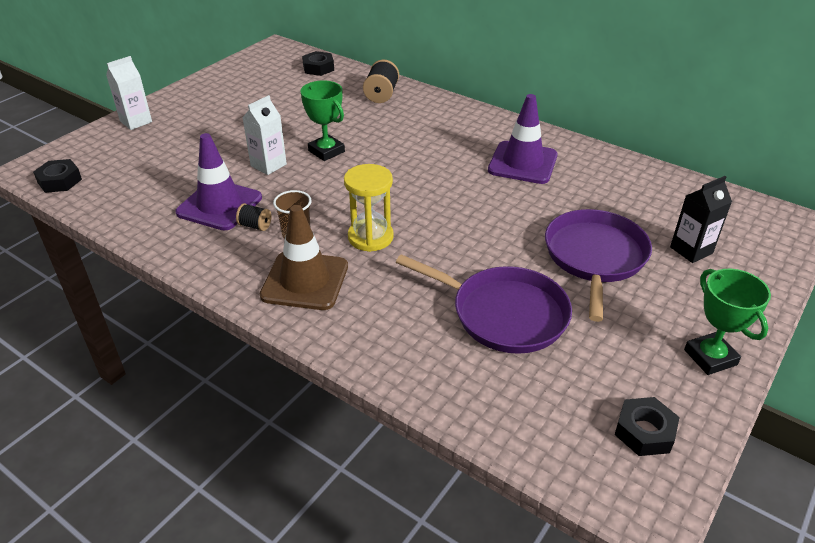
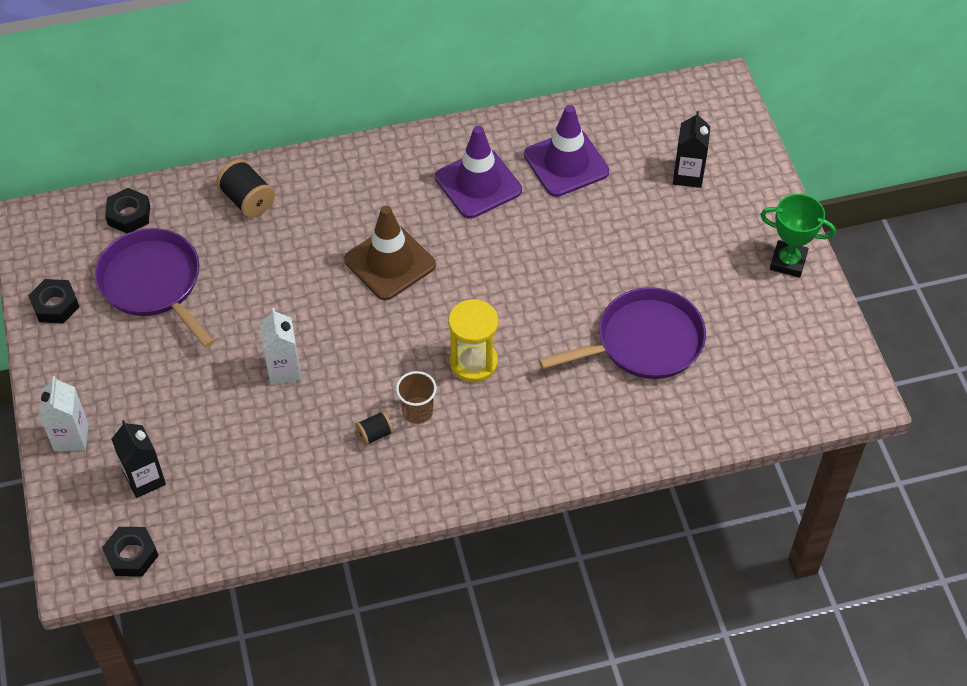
camera: 50 degrees left, 15 degrees up
(126, 158) = (145, 479): none -> black carton
(219, 205) = (314, 444): purple traffic cone -> purple traffic cone (566, 163)
(305, 281) = (487, 442): brown traffic cone -> brown traffic cone (390, 262)
(326, 151) = (307, 311): green trophy -> none
(594, 257) = (639, 238): purple pan -> purple pan (153, 283)
(644, 431) = (810, 350): black nut -> black nut (55, 305)

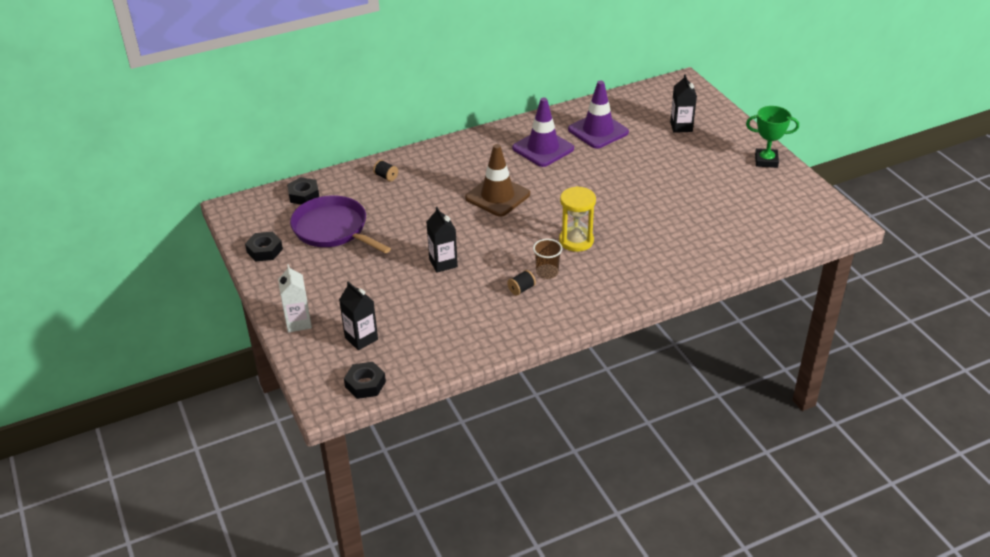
camera: 10 degrees left, 15 degrees down
(247, 200) = (386, 177): black spool -> black spool, size x0.59
(284, 370) = (443, 263): white carton -> black carton
(644, 341) = (689, 214): purple pan -> none

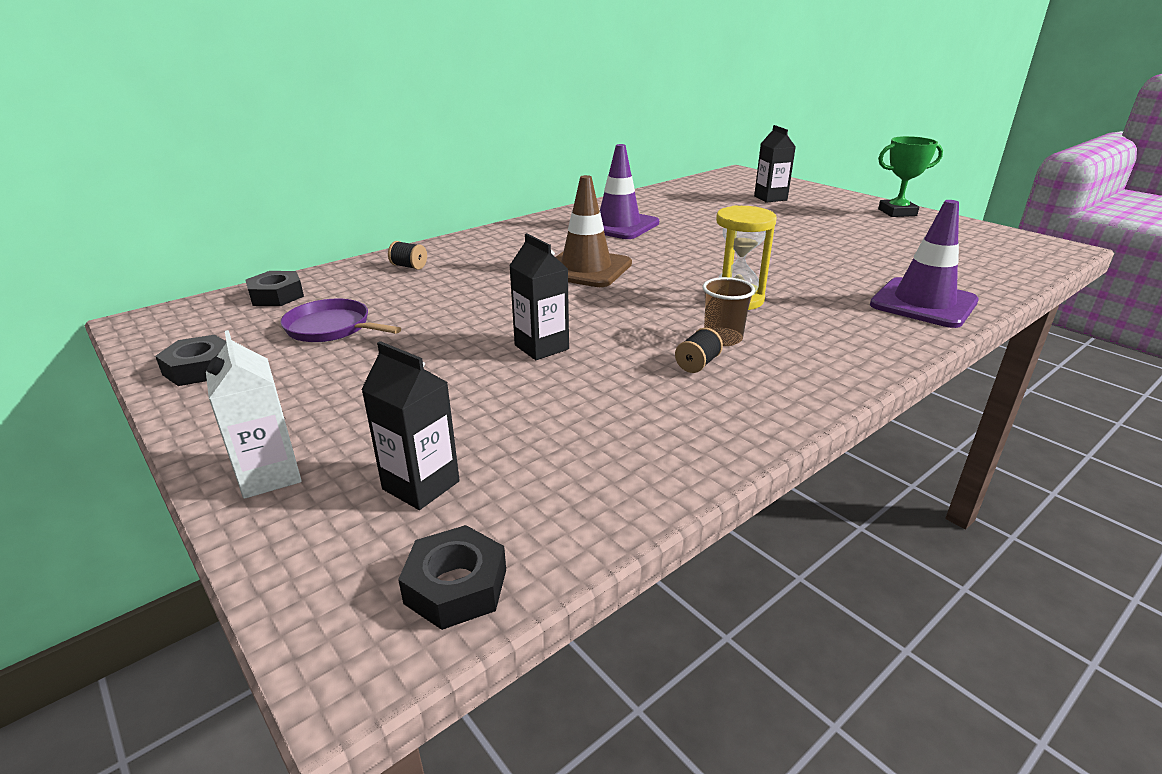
camera: 15 degrees left, 10 degrees down
(333, 229) = (331, 328): purple pan -> purple pan, size x0.63
(598, 131) = (676, 208): purple traffic cone -> purple traffic cone (923, 303)

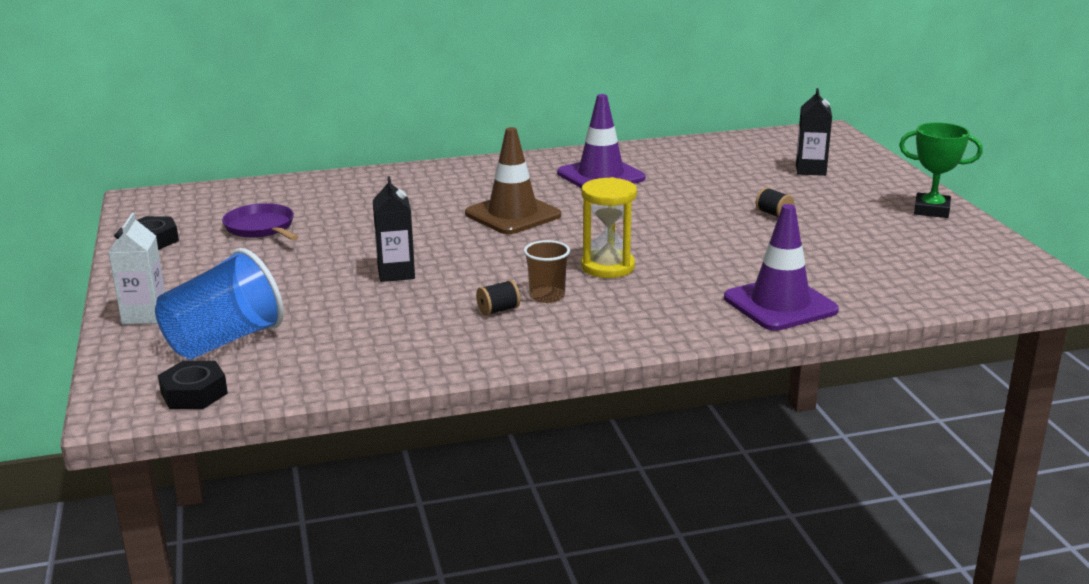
camera: 25 degrees right, 5 degrees down
(276, 296) = (244, 194): black nut -> none
(409, 266) = (367, 186): black spool -> black spool (773, 214)
(421, 485) = (223, 341): black carton -> blue cup

